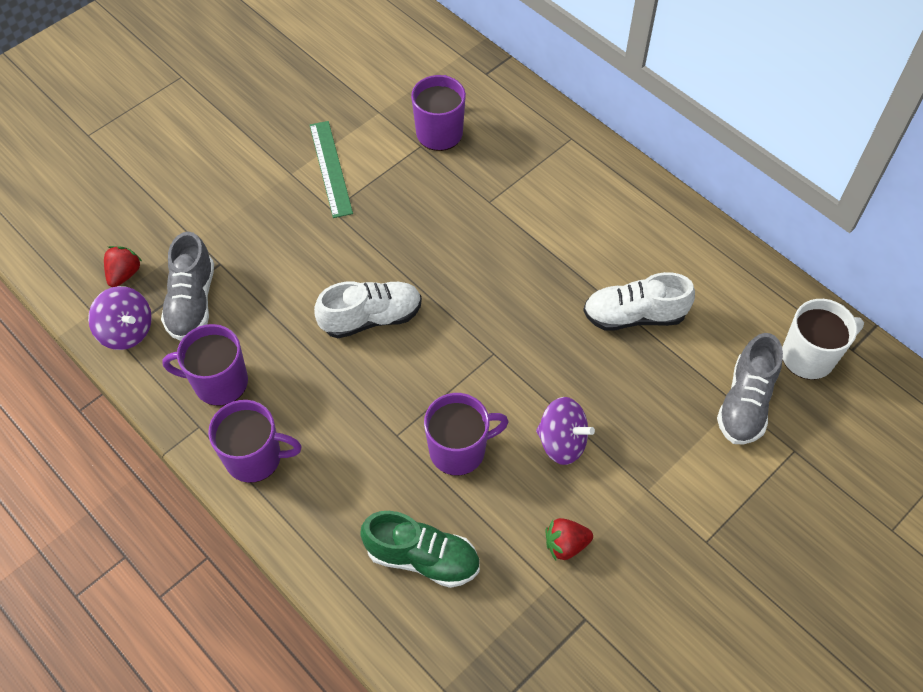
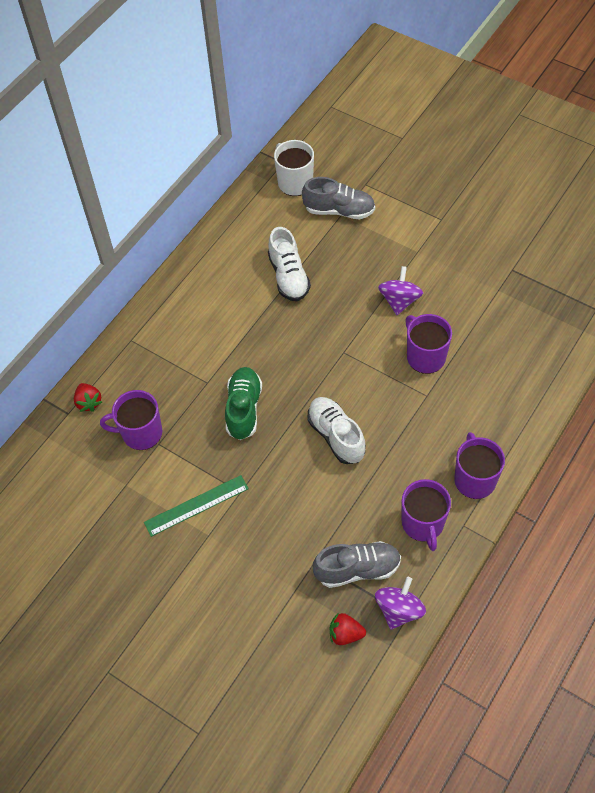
camera: 100 degrees left, 0 degrees up
(422, 558) = (507, 360): green shoe -> green shoe (244, 409)
(566, 544) = (469, 287): red strawberry -> red strawberry (89, 402)

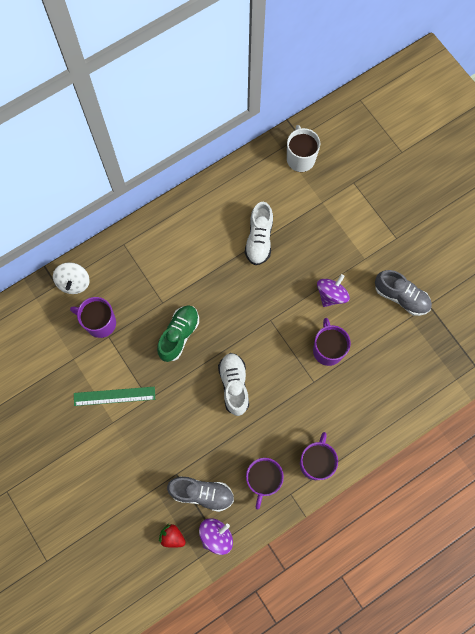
camera: 20 degrees right, 15 degrees up
(89, 402) = (74, 282): red strawberry -> white spinning top
(339, 210) = (322, 198): grey shoe -> grey shoe (401, 297)

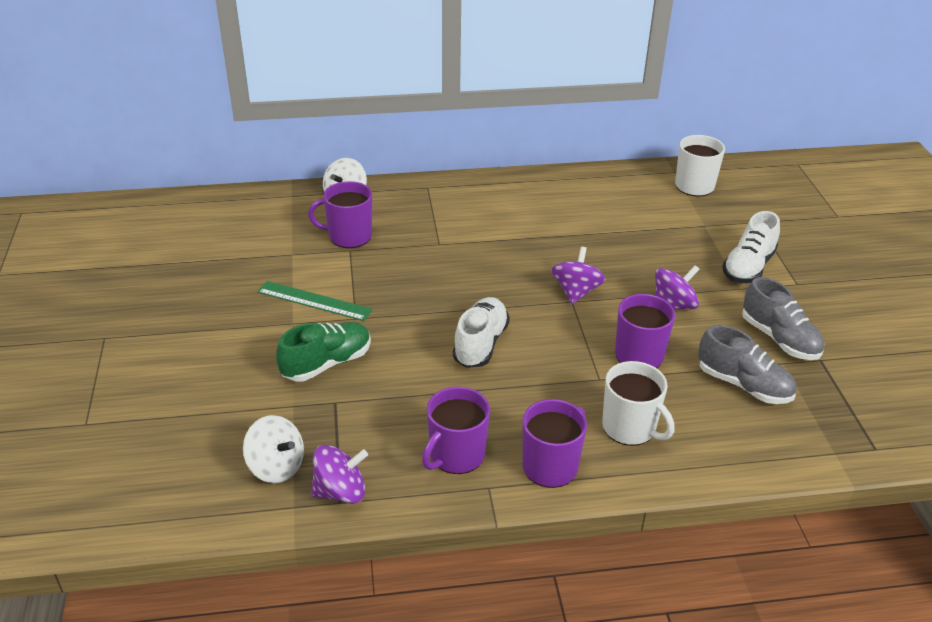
camera: 25 degrees right, 35 degrees down
(100, 323) = (349, 236): purple mug -> purple mug turned 45 degrees counterclockwise
(172, 537) = (276, 466): red strawberry -> white spinning top
(179, 335) = (439, 276): green shoe -> green shoe (327, 363)
(202, 493) = (355, 436): grey shoe -> grey shoe (743, 385)
(259, 239) = (601, 231): white shoe -> white shoe (748, 267)
(269, 309) = (576, 292): none -> purple spinning top
(345, 413) = (630, 428): none -> white mug

